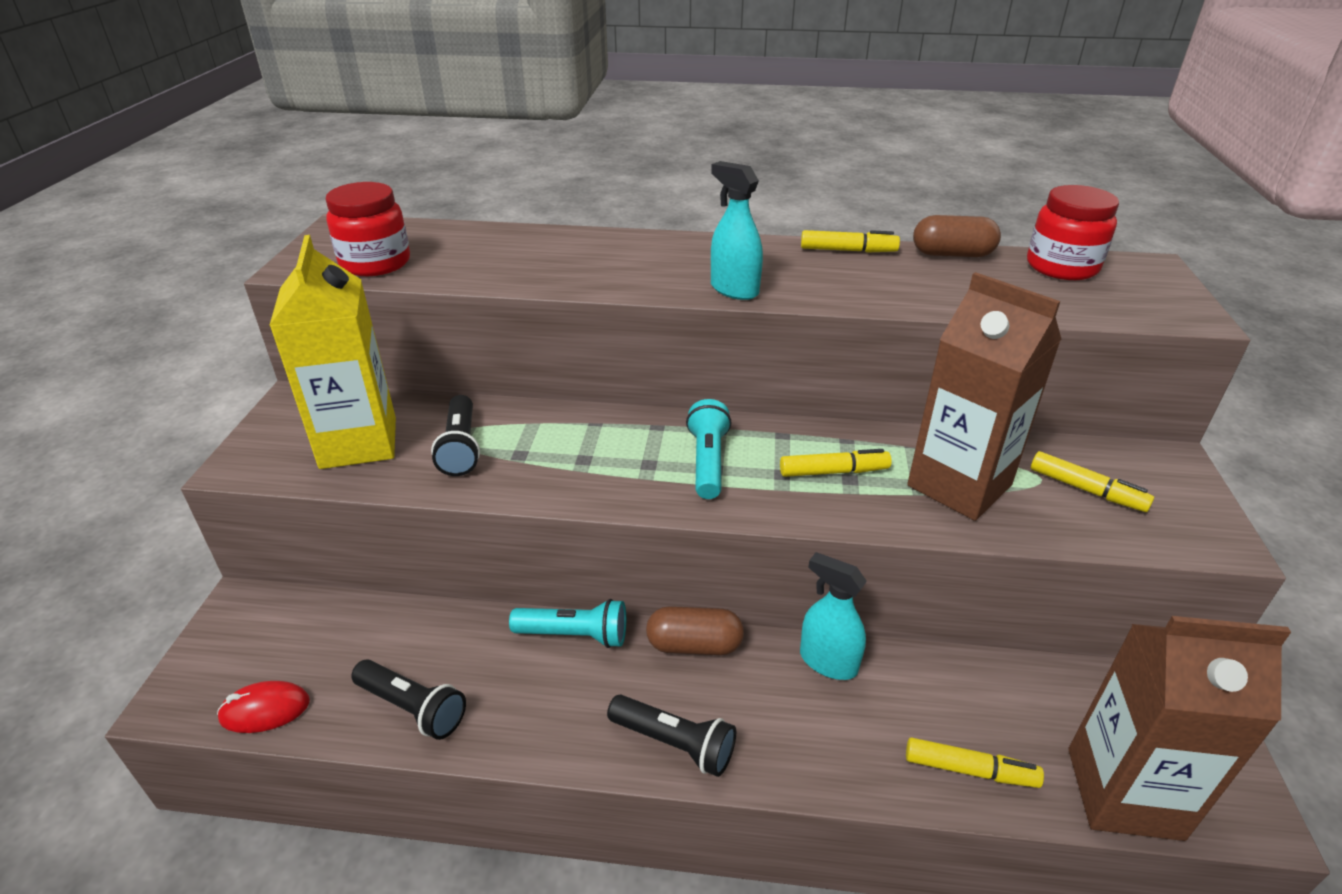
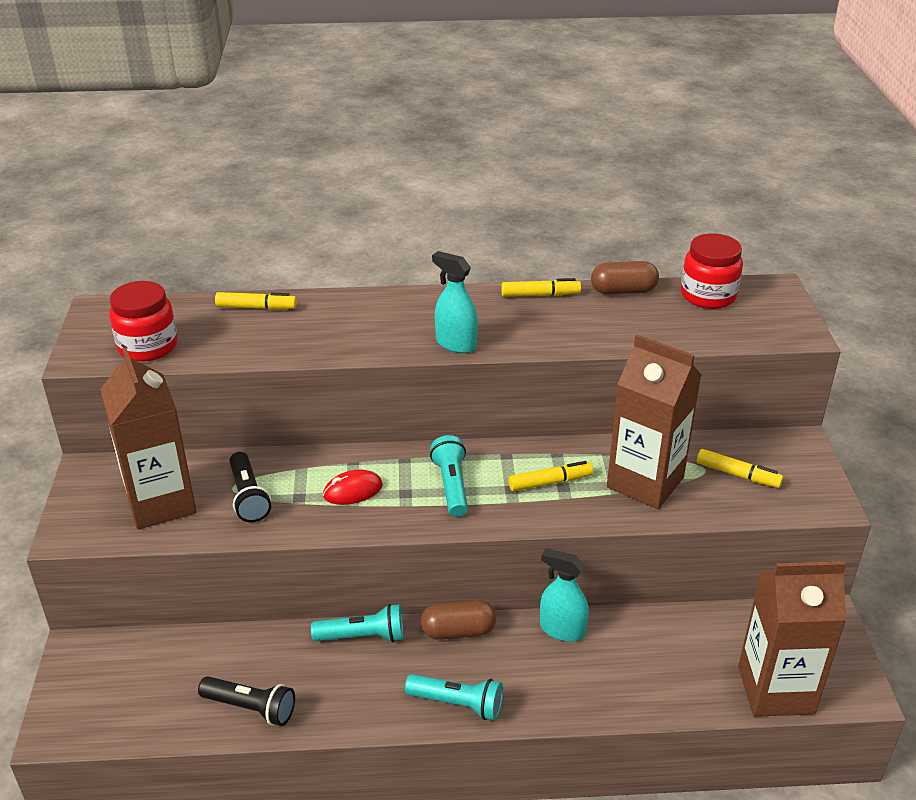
camera: 10 degrees left, 0 degrees up
(265, 710) = (133, 726): red mouse -> red mouse (353, 491)
(358, 443) = (161, 503): yellow carton -> brown carton
(674, 744) = (457, 704): black flashlight -> turquoise flashlight
(969, 770) = (670, 690): yellow marker -> yellow marker (256, 307)

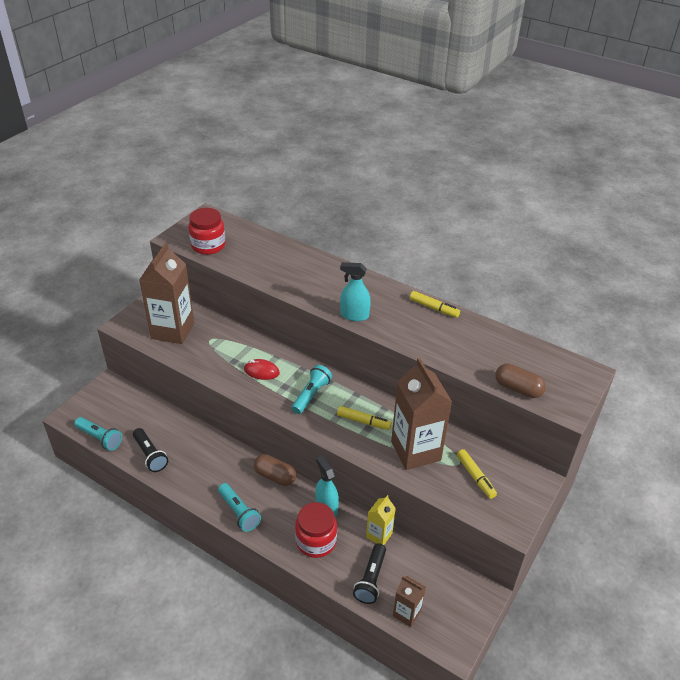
camera: 35 degrees right, 5 degrees up
(248, 497) = (212, 348): black flashlight -> black flashlight (371, 579)
(256, 307) = (278, 247): yellow marker -> none
(362, 636) = (229, 451): turquoise flashlight -> turquoise flashlight (100, 438)
(455, 344) = (354, 315): turquoise spray bottle -> turquoise spray bottle turned 60 degrees counterclockwise
(623, 291) = (486, 328): brown capsule -> brown capsule (518, 388)
(655, 623) = (379, 535): none -> yellow carton
(708, 296) = (536, 356): red jar -> red jar (316, 541)
(775, 690) = (406, 613): brown carton -> brown carton, size x0.51

